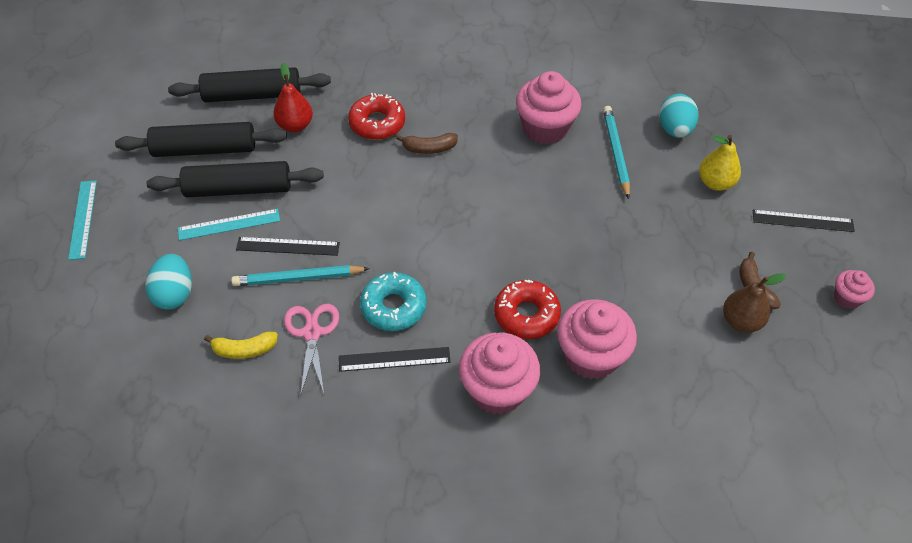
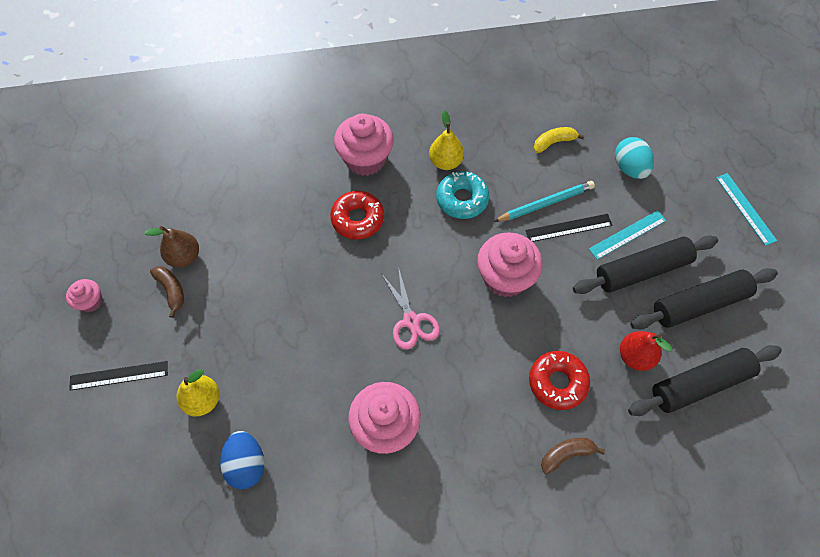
camera: 165 degrees right, 10 degrees up
(312, 333) = (513, 165): pink scissors -> pink scissors (411, 321)
(394, 359) = (445, 162): black ruler -> yellow pear
(429, 148) = (493, 364): brown banana -> brown banana (566, 454)
(591, 356) = (302, 199): pink cupcake -> pink cupcake (505, 277)
(615, 152) = (307, 412): turquoise pencil -> none
(674, 129) = (246, 464): turquoise egg -> blue egg

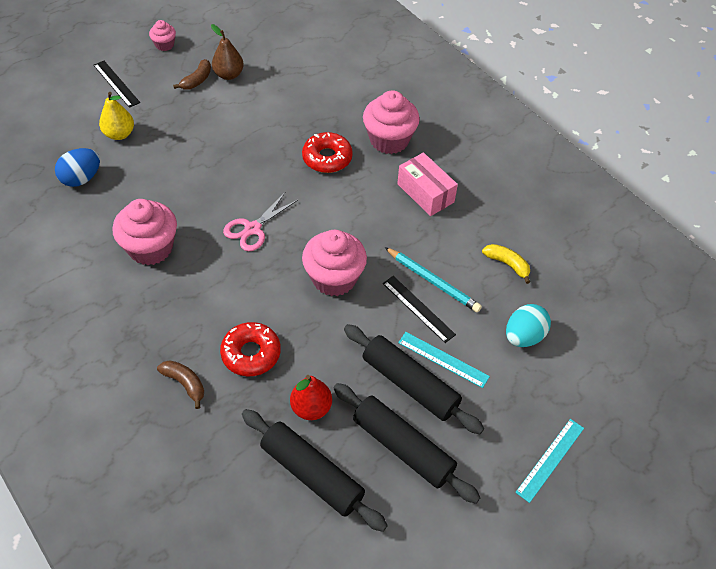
camera: 60 degrees right, 10 degrees down
(445, 162) = (425, 193): yellow pear -> pink box
(462, 199) = (394, 219): turquoise donut -> none

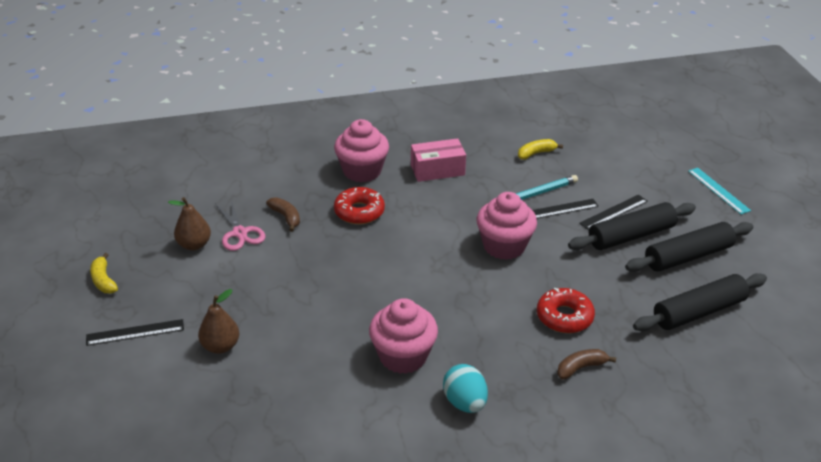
camera: 65 degrees left, 15 degrees down
(81, 178) = (268, 391): blue egg -> none
(119, 134) = (220, 346): yellow pear -> brown pear
(164, 45) = (104, 280): pink cupcake -> yellow banana
(197, 80) = (183, 269): brown banana -> brown banana (286, 217)
(252, 229) = (419, 280): pink scissors -> pink scissors (240, 233)
(311, 408) = (634, 295): red pear -> none
(443, 359) = (613, 212): turquoise ruler -> black ruler
(524, 336) = (608, 168): turquoise egg -> turquoise egg (465, 402)

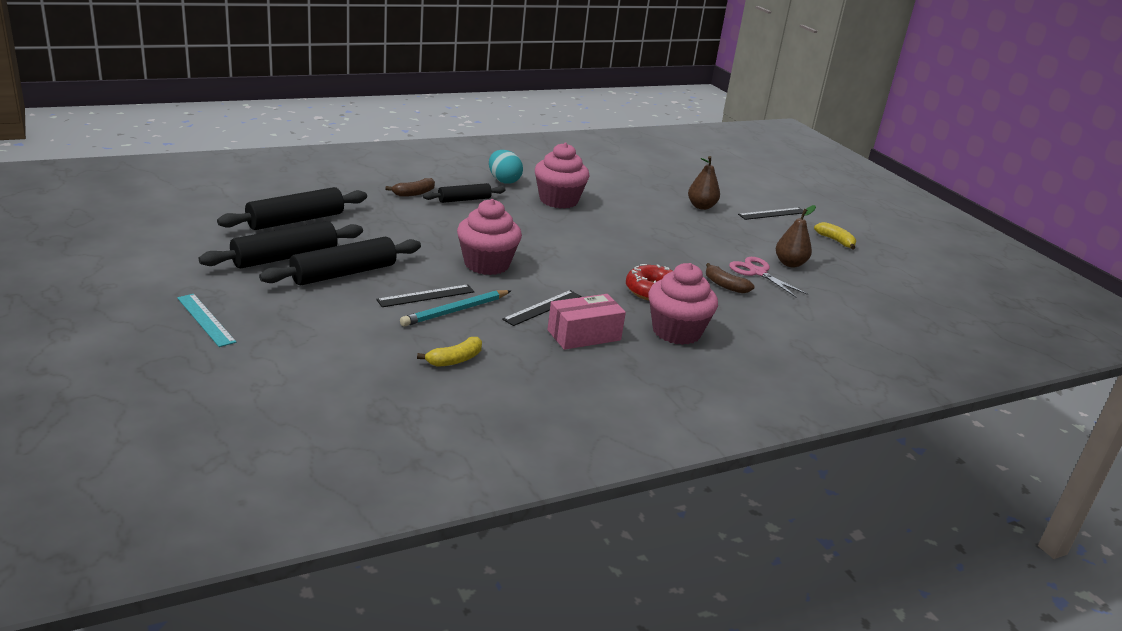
camera: 165 degrees right, 10 degrees down
(520, 355) = (464, 200): none -> black rolling pin
(564, 317) = (425, 218): red donut -> none
(613, 212) = (358, 294): black ruler -> black ruler (543, 308)

